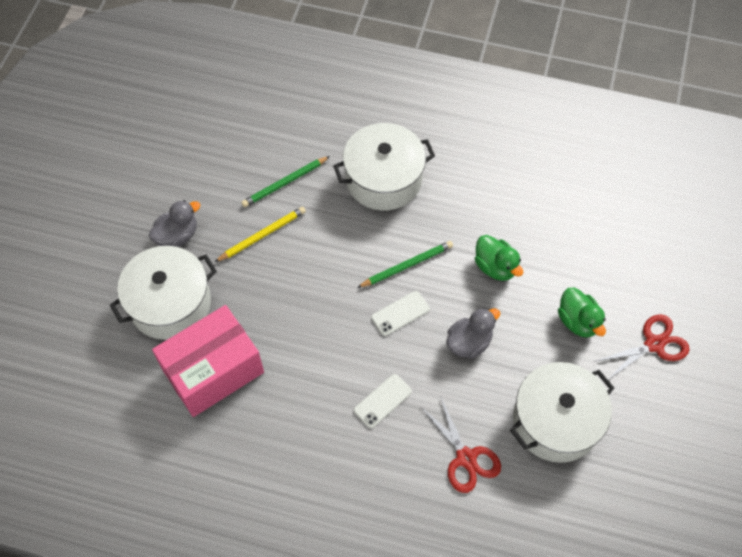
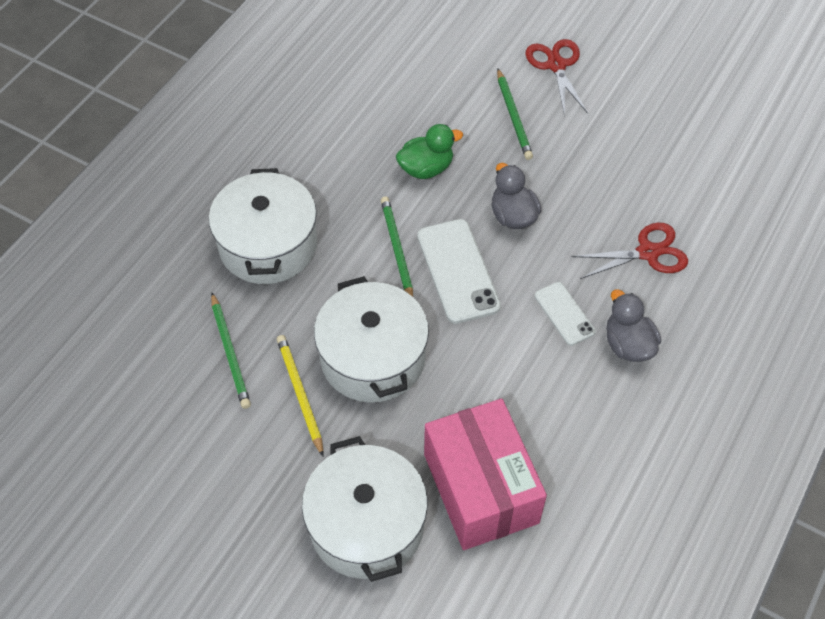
camera: 75 degrees left, 5 degrees down
(177, 236) = (263, 498): grey duck -> grey duck (628, 344)
(400, 313) = (458, 271): white phone -> white phone, size x1.71
(556, 421) = (622, 166): white pot -> white pot (372, 358)
(578, 321) = (513, 117): green duck -> green pencil

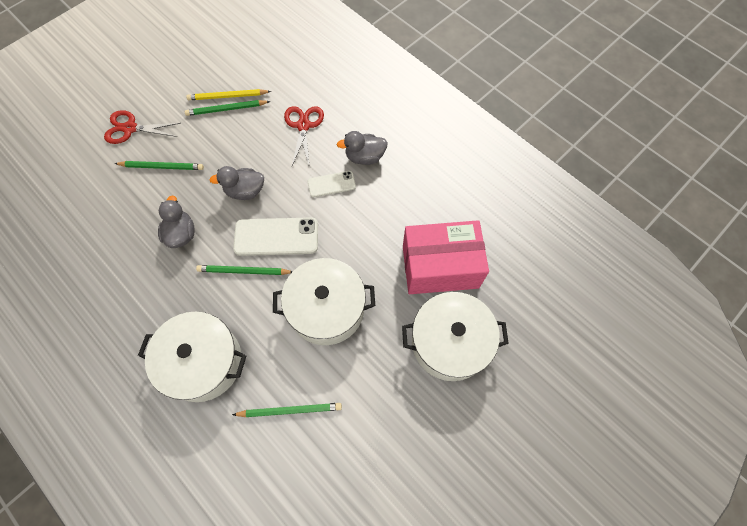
camera: 75 degrees left, 10 degrees up
(300, 394) = (340, 365): yellow pencil -> yellow pencil (227, 96)
(426, 168) = (181, 234): green duck -> grey duck
(633, 155) = (226, 109): none -> green pencil

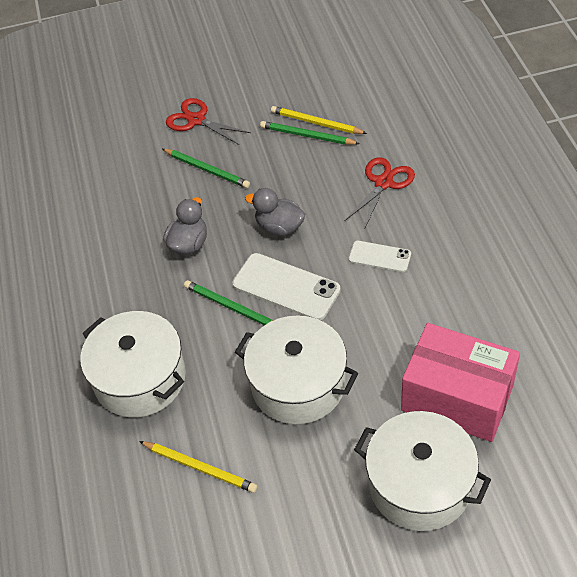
camera: 35 degrees right, 15 degrees down
(290, 410) = (200, 467): green pencil -> yellow pencil
(364, 157) = (436, 242): grey duck -> none

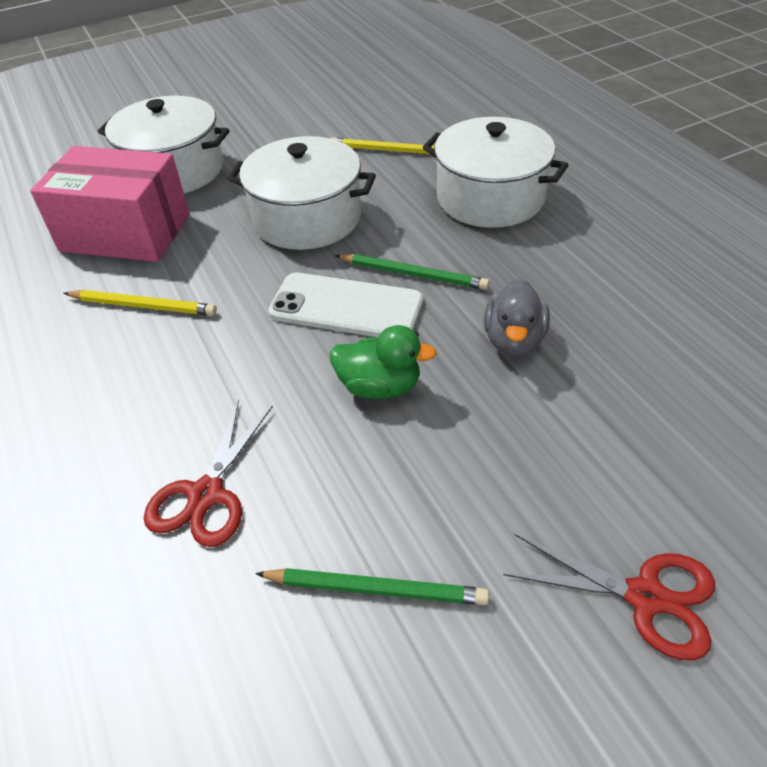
camera: 165 degrees right, 5 degrees down
(207, 170) = (553, 473): green pencil -> none
(279, 227) = (379, 386): grey duck -> green duck
(316, 123) = (363, 631): yellow pencil -> yellow pencil (143, 306)
(379, 256) = (213, 365): white phone -> none

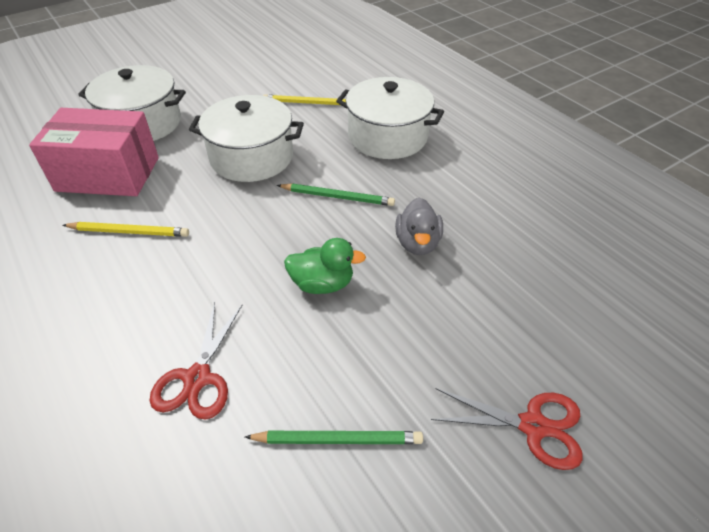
camera: 10 degrees left, 0 degrees up
(346, 307) = (290, 224): white phone -> none

